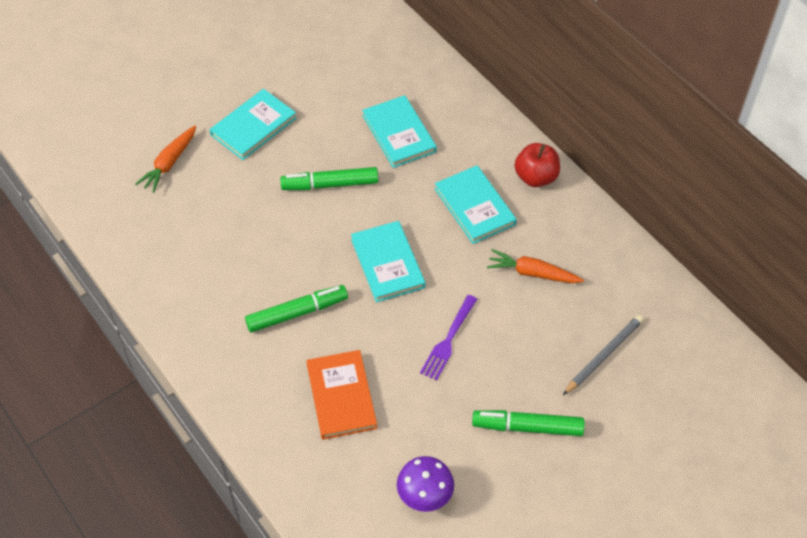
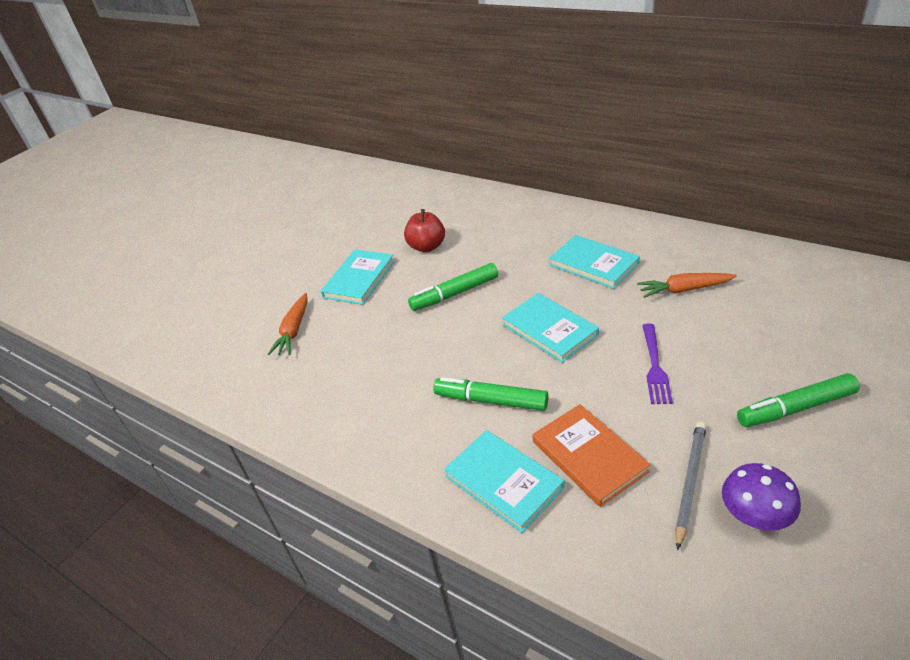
camera: 15 degrees left, 15 degrees down
(297, 313) = (491, 400): green marker -> green marker turned 120 degrees counterclockwise
(399, 134) = (491, 241): turquoise book -> turquoise book (503, 482)
(536, 177) = (627, 229): red apple -> red apple (427, 247)
(603, 356) = (805, 324): grey pencil -> grey pencil (690, 482)

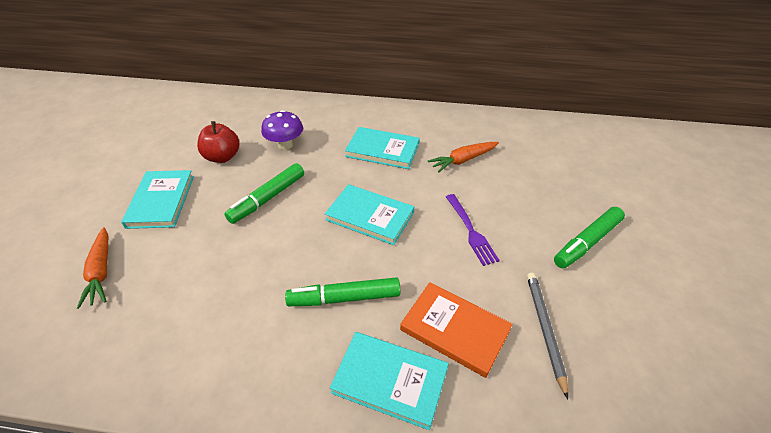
camera: 30 degrees left, 5 degrees up
(754, 517) = (605, 346): purple mushroom -> purple mushroom (285, 145)

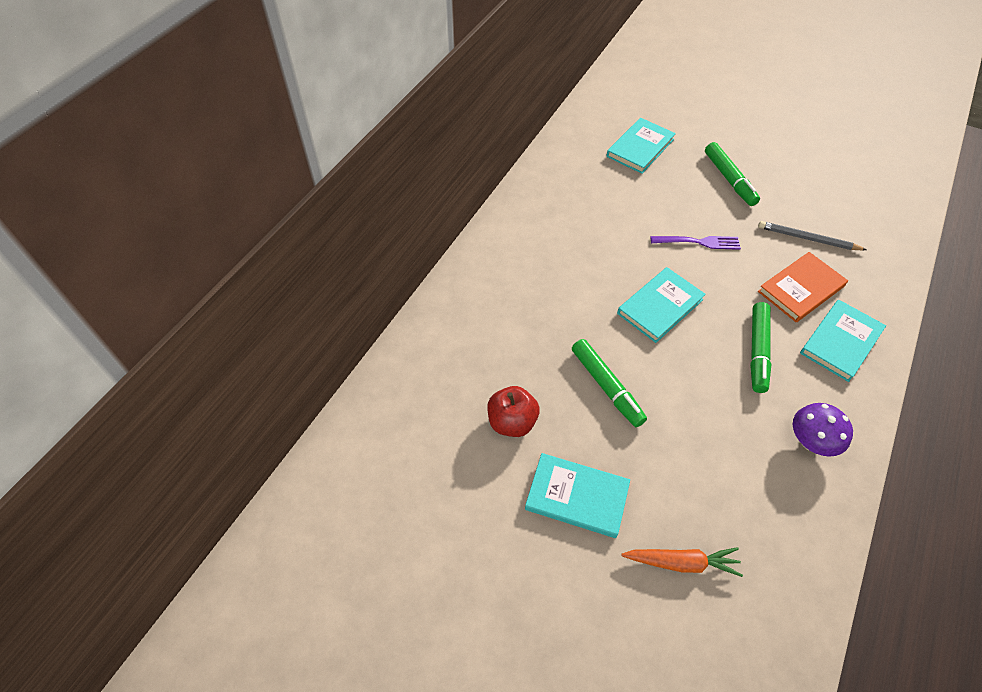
camera: 70 degrees left, 10 degrees up
(285, 145) = (514, 353): purple mushroom -> purple mushroom (810, 442)
(382, 150) = (560, 268): turquoise book -> turquoise book (640, 148)
(463, 160) = (600, 213): orange carrot -> none

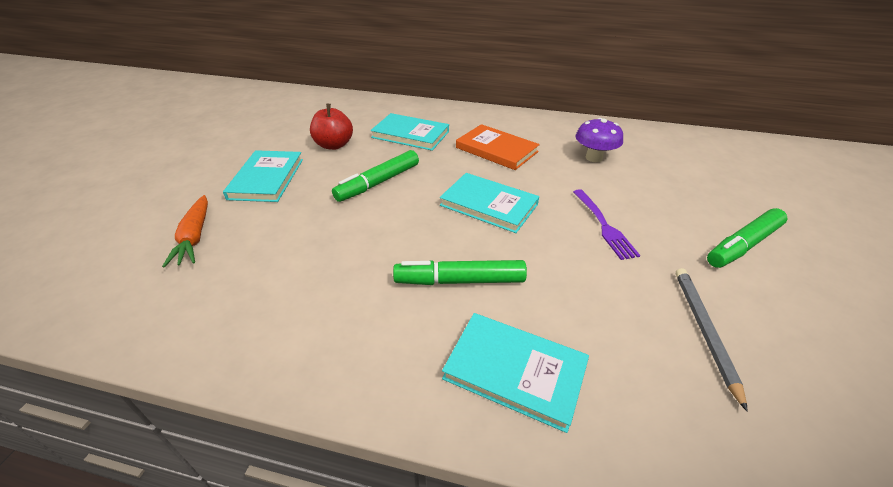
camera: 75 degrees right, 15 degrees down
(640, 148) = (715, 175): turquoise book -> turquoise book (410, 134)
(801, 289) = (592, 323): orange book -> orange book (496, 150)
(810, 442) = (333, 333): purple mushroom -> purple mushroom (594, 158)

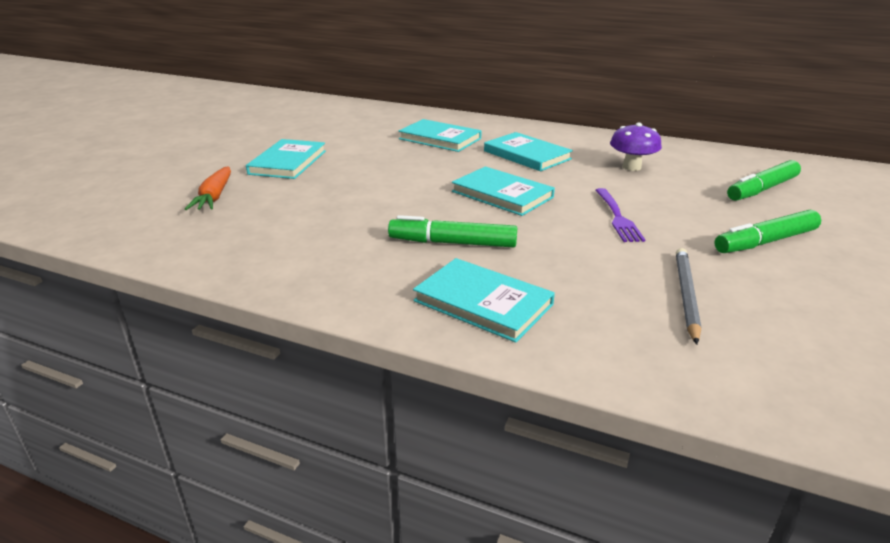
camera: 10 degrees right, 10 degrees down
(334, 145) = (359, 142): red apple -> none
(378, 182) = (395, 172): green marker -> green marker (762, 189)
(496, 150) = (526, 155): orange book -> turquoise book

